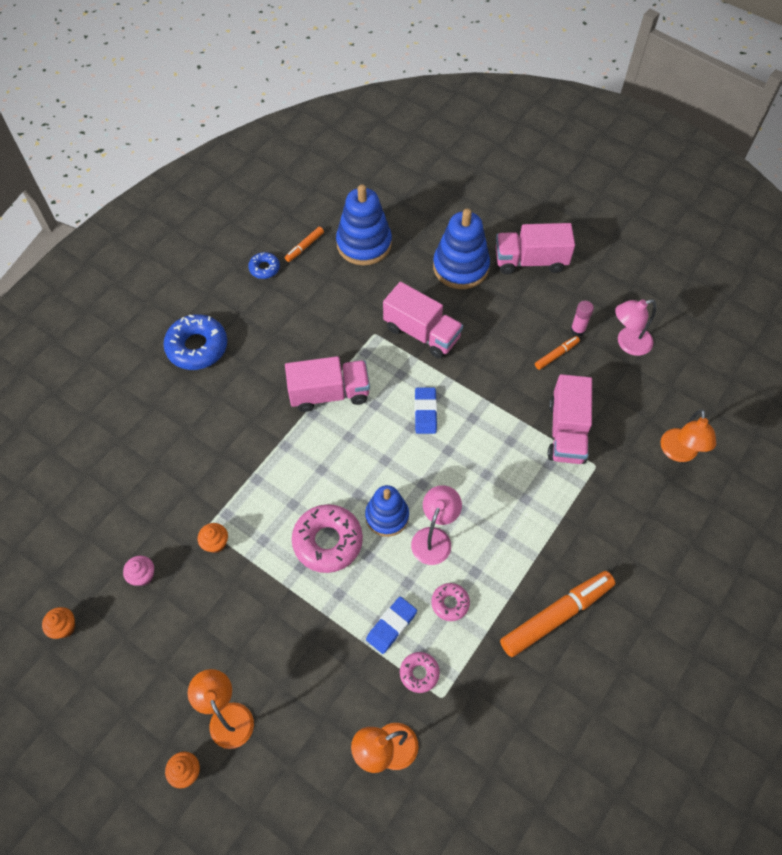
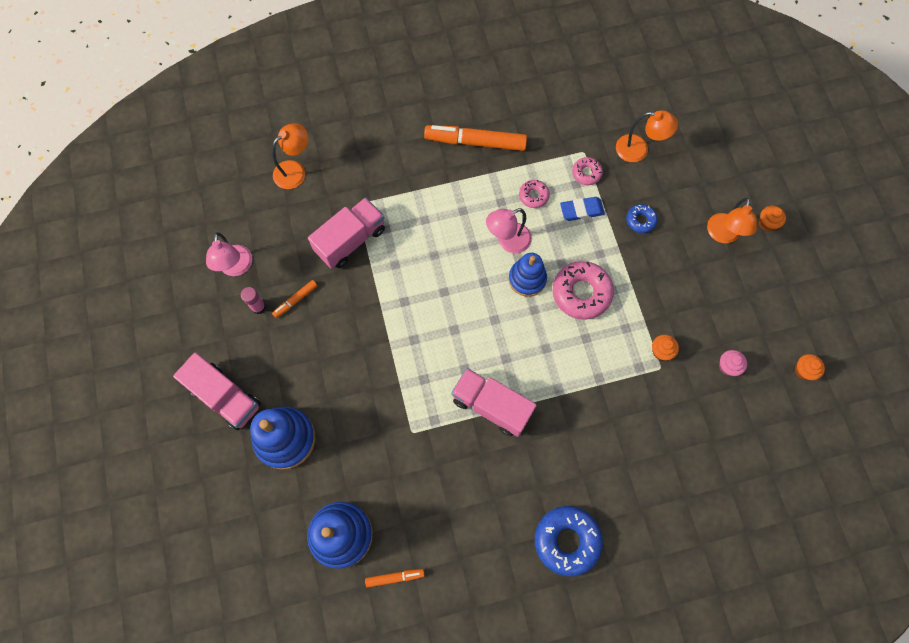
camera: 140 degrees left, 10 degrees up
(264, 268) = (449, 582): blue donut -> blue donut (640, 220)
(422, 333) = (375, 401): pink truck -> none
(425, 412) = (433, 332): blue eraser -> none
(556, 355) = (295, 300): orange marker -> orange marker turned 45 degrees counterclockwise
(627, 343) = (236, 268): pink lamp -> pink lamp turned 60 degrees clockwise

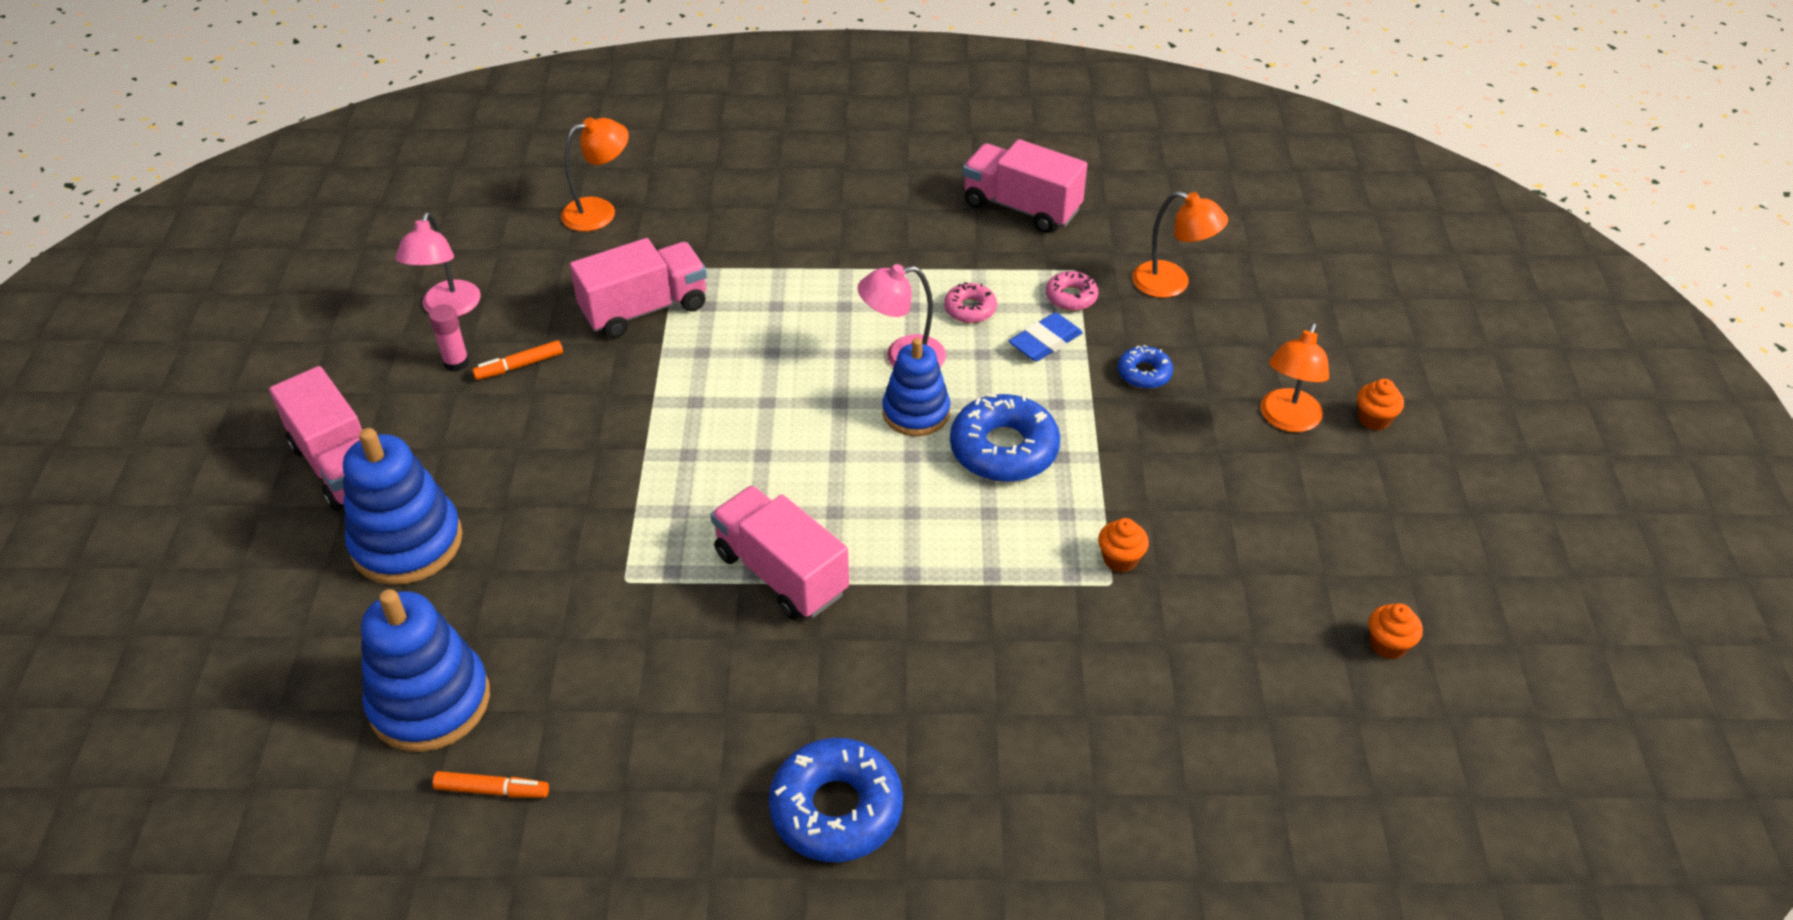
camera: 15 degrees right, 25 degrees down
(475, 142) = (900, 228): orange marker -> none
(539, 109) = (1021, 207): none -> pink truck
(581, 210) = (1045, 342): blue eraser -> blue eraser turned 45 degrees counterclockwise
(581, 293) = (1004, 449): pink donut -> blue donut
(727, 366) = (1240, 607): pink cupcake -> none

